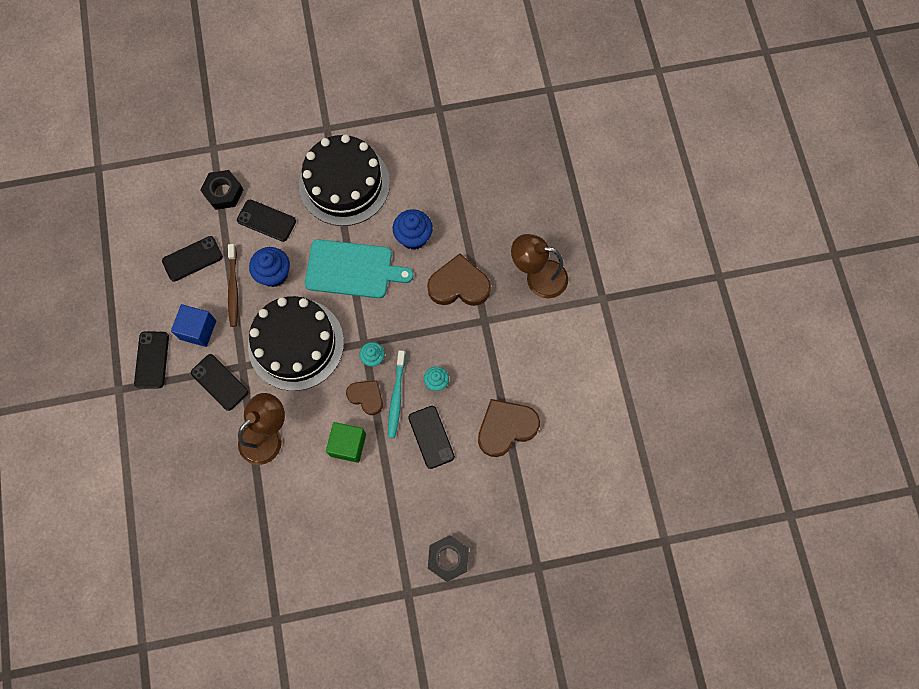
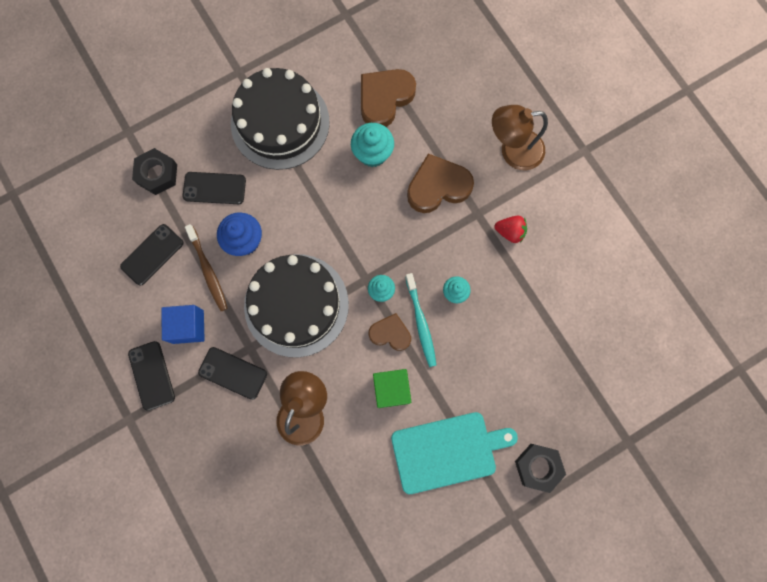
camera: 20 degrees left, 5 degrees up
(352, 269) = (324, 208): turquoise cutting board -> turquoise cutting board (447, 451)
(413, 237) = (372, 153): blue cupcake -> turquoise cupcake
(431, 437) = (472, 350): black phone -> none
(506, 346) = (510, 232): none -> red strawberry
(506, 428) = (542, 314): brown heart -> brown heart (384, 98)

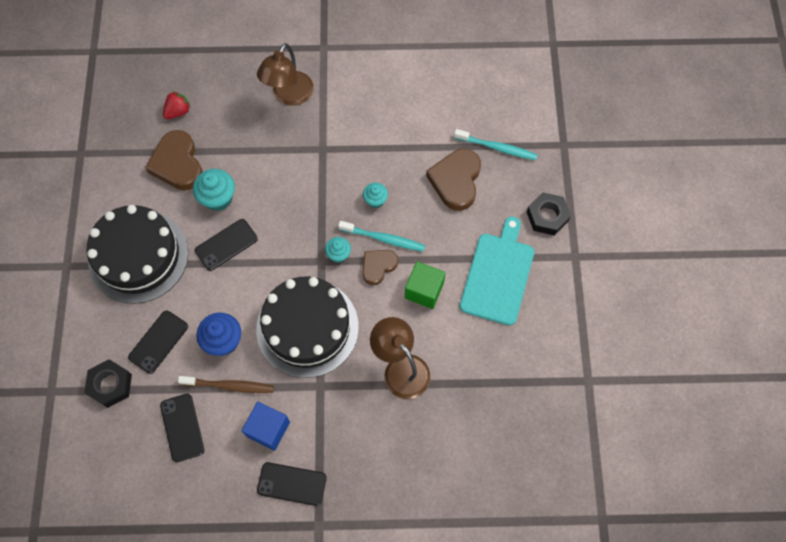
camera: 60 degrees left, 10 degrees down
(233, 373) = (333, 411): black phone -> black phone (226, 244)
(438, 186) = (280, 165): brown heart -> brown heart (456, 181)
(510, 232) = (353, 134): red strawberry -> red strawberry (178, 112)
(582, 377) = (497, 148): none -> turquoise toothbrush

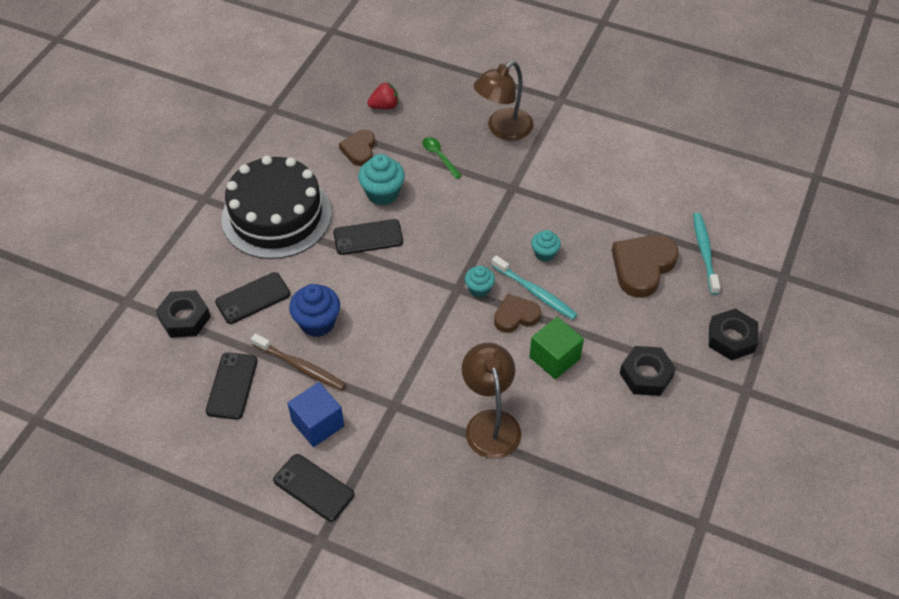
camera: 25 degrees right, 15 degrees down
(177, 164) = (359, 150): brown heart -> brown heart, size x0.62
(248, 143) = (439, 156): none -> green spoon
(307, 328) = (410, 344): black cake -> none
(497, 148) = (704, 252): turquoise toothbrush -> turquoise toothbrush turned 135 degrees counterclockwise
(498, 275) = (646, 375): turquoise cutting board -> black nut

